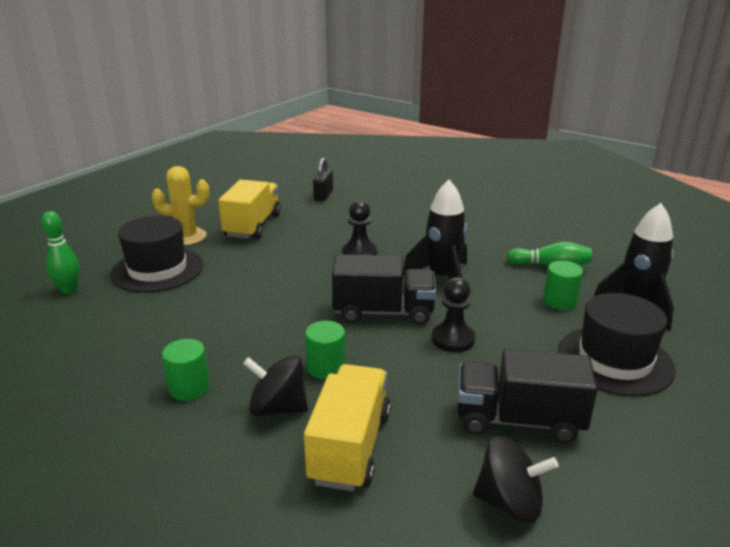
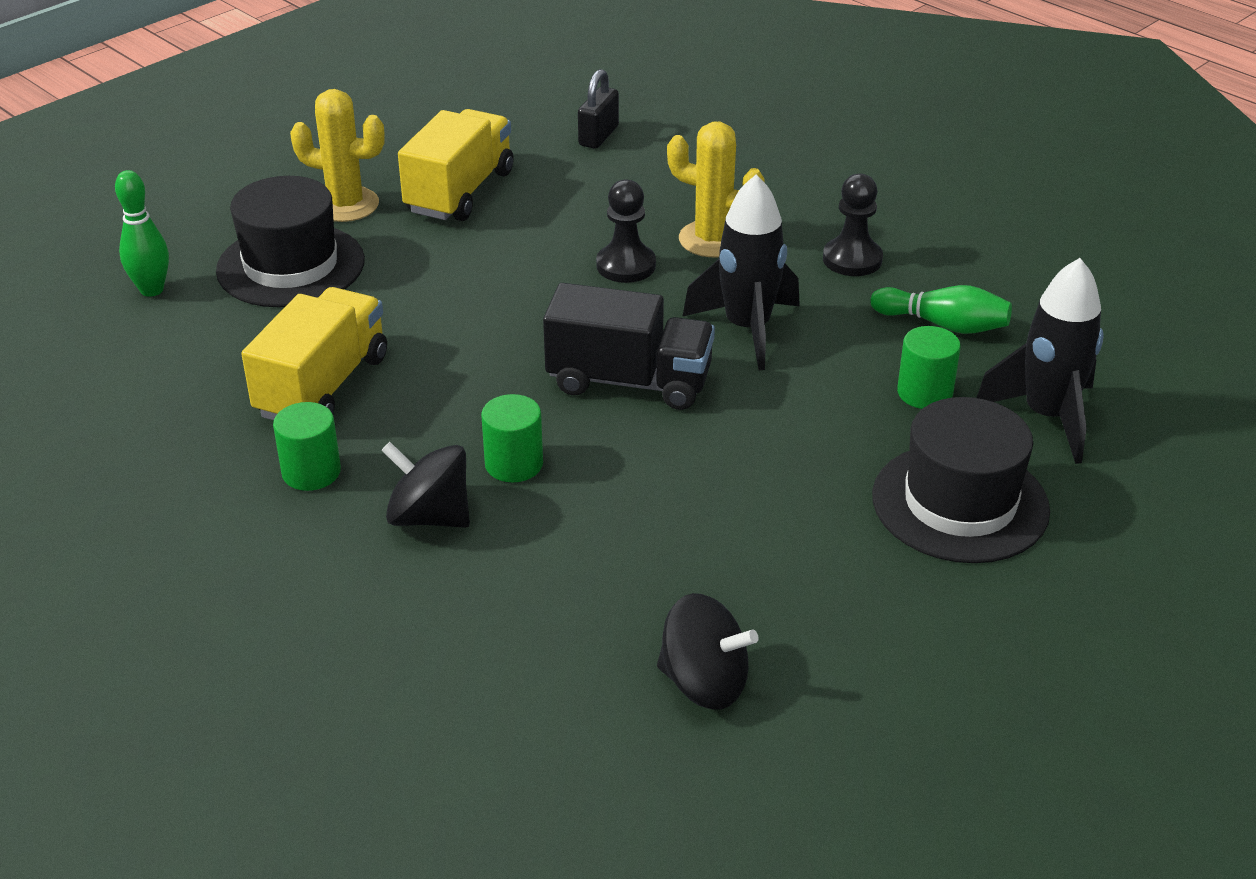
camera: 10 degrees right, 10 degrees up
(350, 447) = (515, 583): yellow truck -> yellow truck (323, 386)
(404, 237) = (712, 239): none -> yellow cactus
(453, 339) = (721, 439): black pawn -> black pawn (852, 259)
(518, 420) = (766, 576): black truck -> none

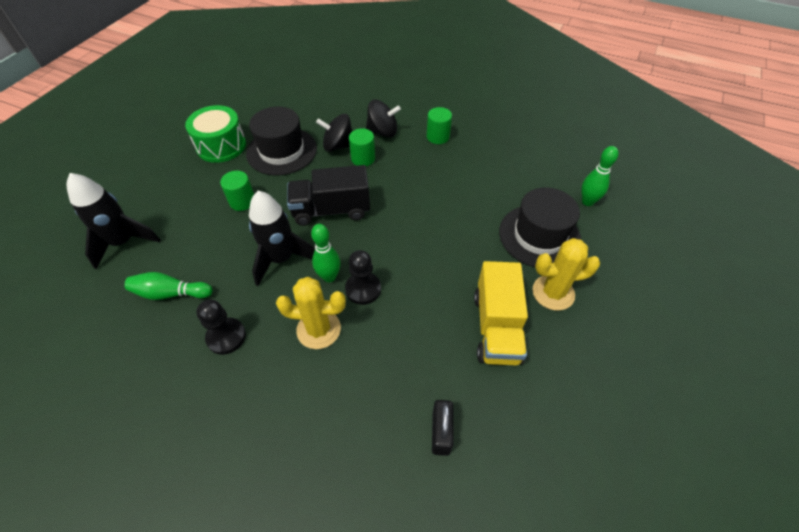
camera: 160 degrees right, 15 degrees up
(323, 386) = (464, 172): yellow truck -> none
(673, 290) = (329, 277): none -> green bowling pin
(704, 683) = (266, 104): black spinning top -> black spinning top (338, 146)
(845, 579) = (221, 146): none -> green drum
(924, 393) = (185, 241): green cylinder -> green cylinder (242, 201)
(960, 503) = (173, 186): black hat -> black hat (281, 151)

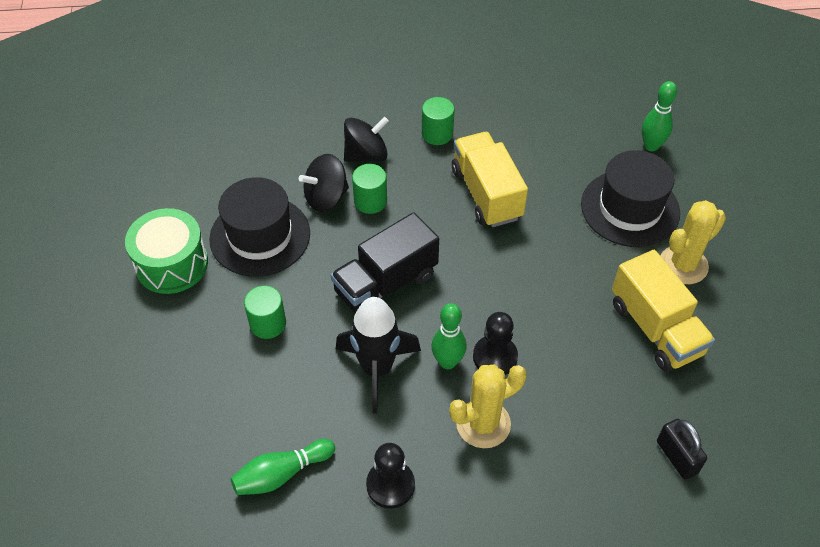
camera: 30 degrees left, 0 degrees up
(123, 242) = (161, 447): black rocket -> none
(441, 184) = (486, 194): none -> yellow truck

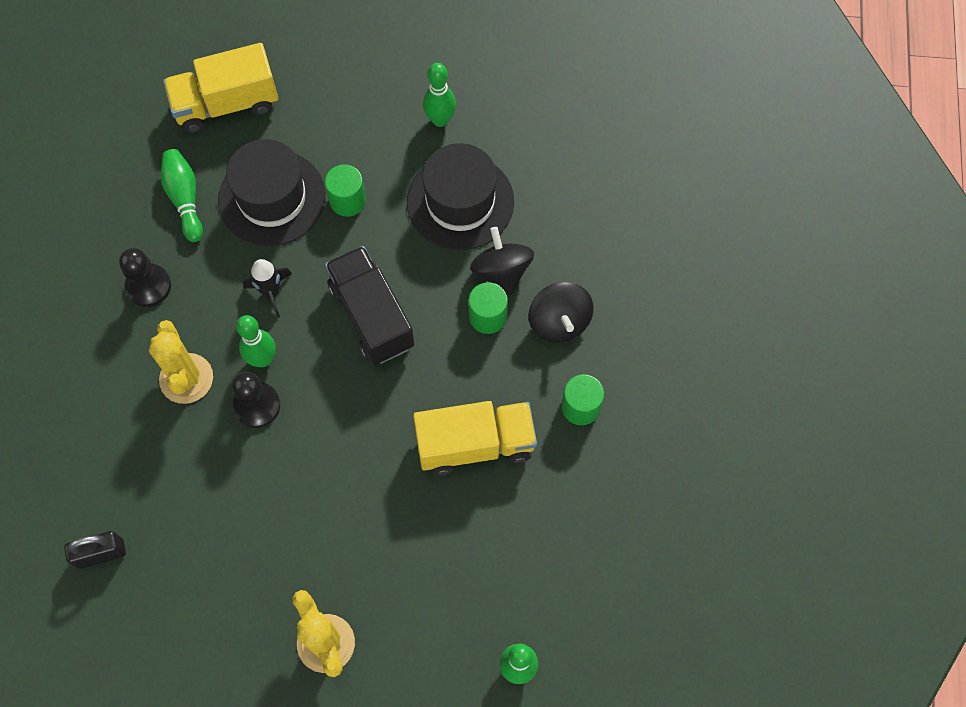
camera: 100 degrees right, 15 degrees up
(172, 264) = (440, 120): green drum -> green bowling pin
(377, 369) = (271, 292): black rocket -> black rocket, size x0.58
(630, 208) = (421, 607): black hat -> black hat (272, 198)
(655, 328) = (250, 582): yellow truck -> yellow truck (226, 104)

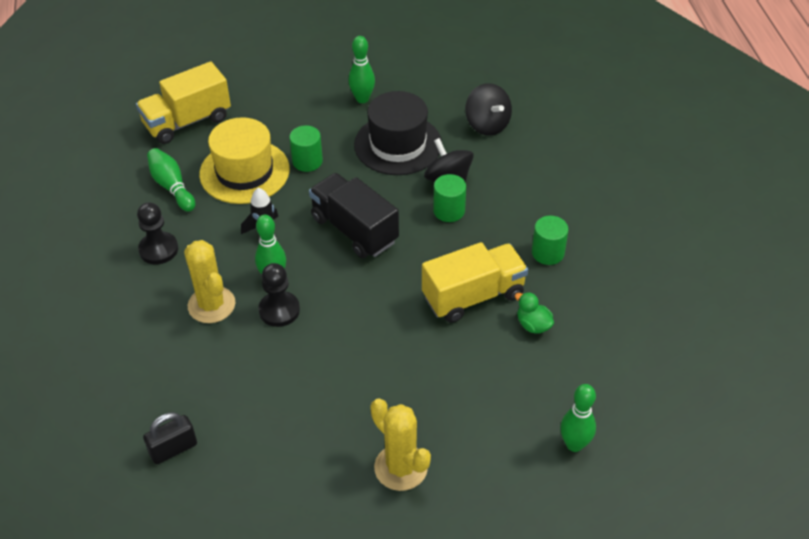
camera: 15 degrees left, 20 degrees down
(272, 198) = (244, 172): black hat -> yellow hat
(528, 502) = (533, 325): none -> green duck
(559, 322) = (507, 202): black spinning top -> black spinning top (487, 125)

